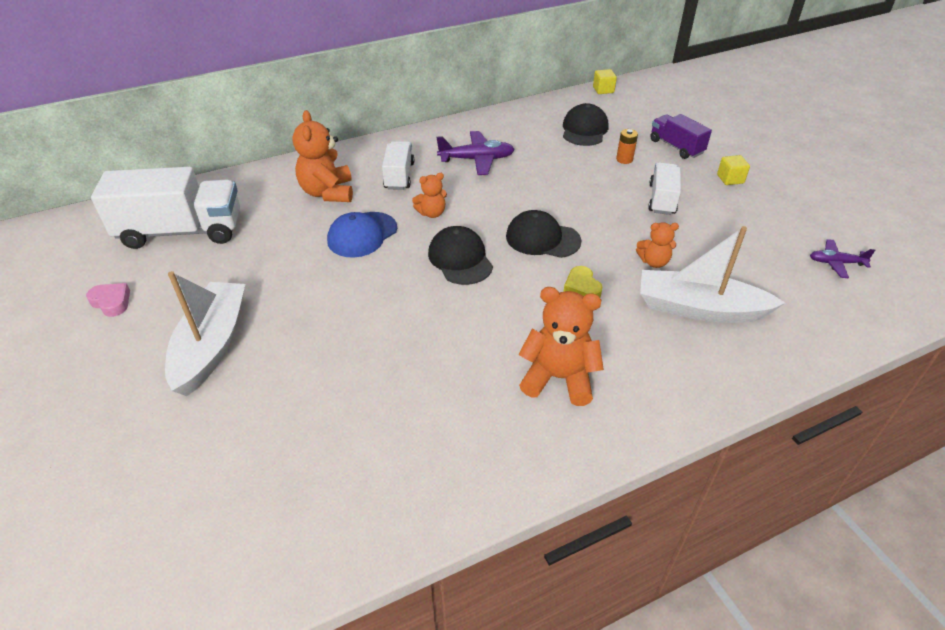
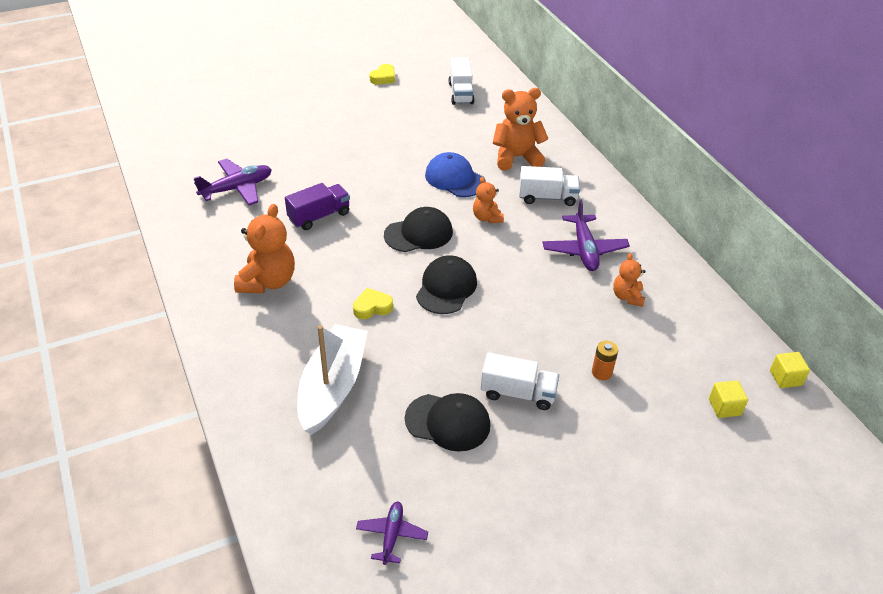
camera: 90 degrees right, 0 degrees up
(111, 302) = (383, 78): pink heart -> yellow heart
(181, 231) = (461, 93): white truck -> white truck, size x0.55
(211, 345) = (335, 121): white boat -> none
(367, 440) = (237, 188): none -> purple plane
(584, 130) = (667, 344): black cap -> black cap (448, 422)
(654, 262) = (405, 365): orange teddy bear -> orange teddy bear (627, 297)
(676, 147) = (641, 431): purple truck -> purple truck (319, 216)
(730, 179) = (568, 473): yellow cube -> yellow cube (724, 407)

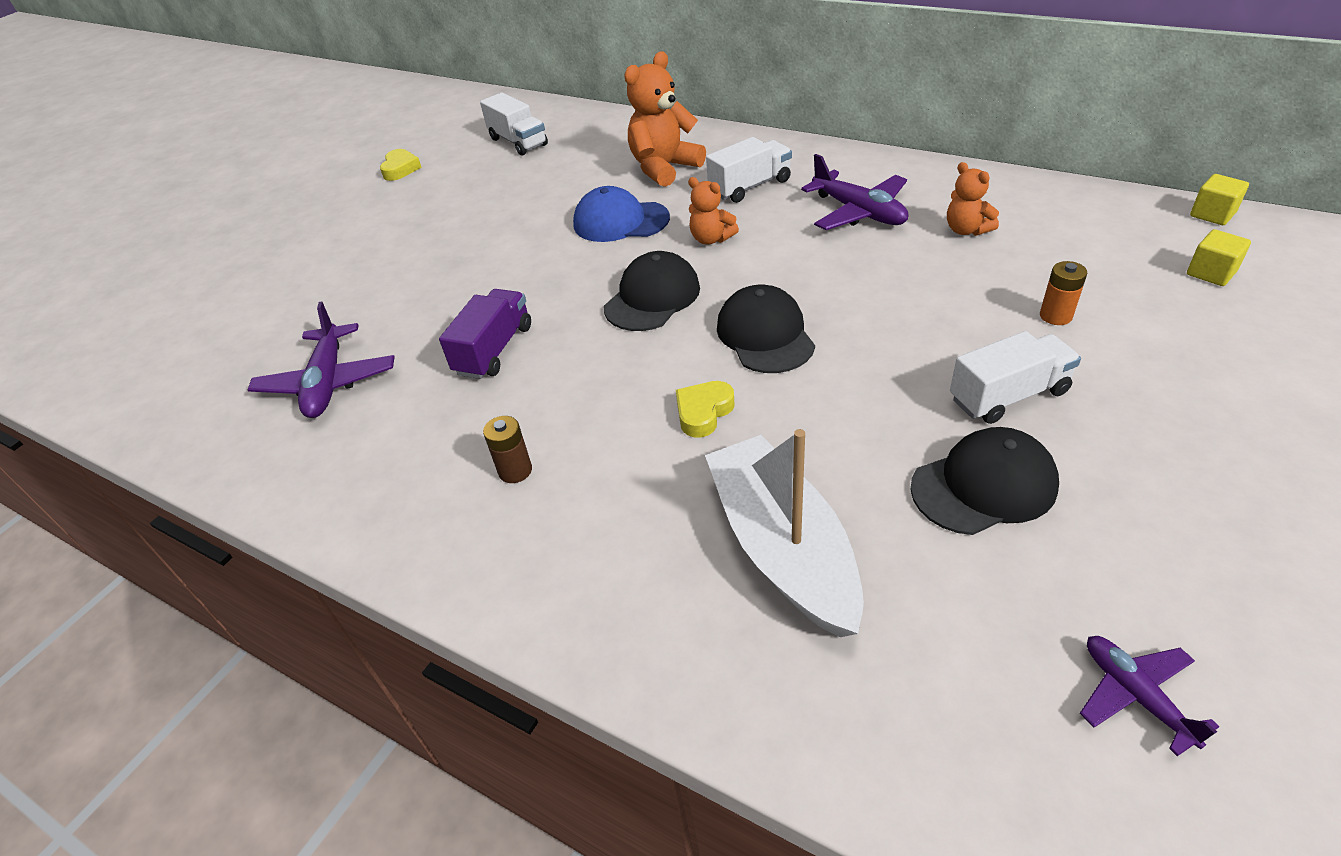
camera: 30 degrees left, 0 degrees up
(237, 188) = (328, 382): purple plane -> purple plane turned 150 degrees clockwise
(268, 281) = (515, 471): orange teddy bear -> brown battery

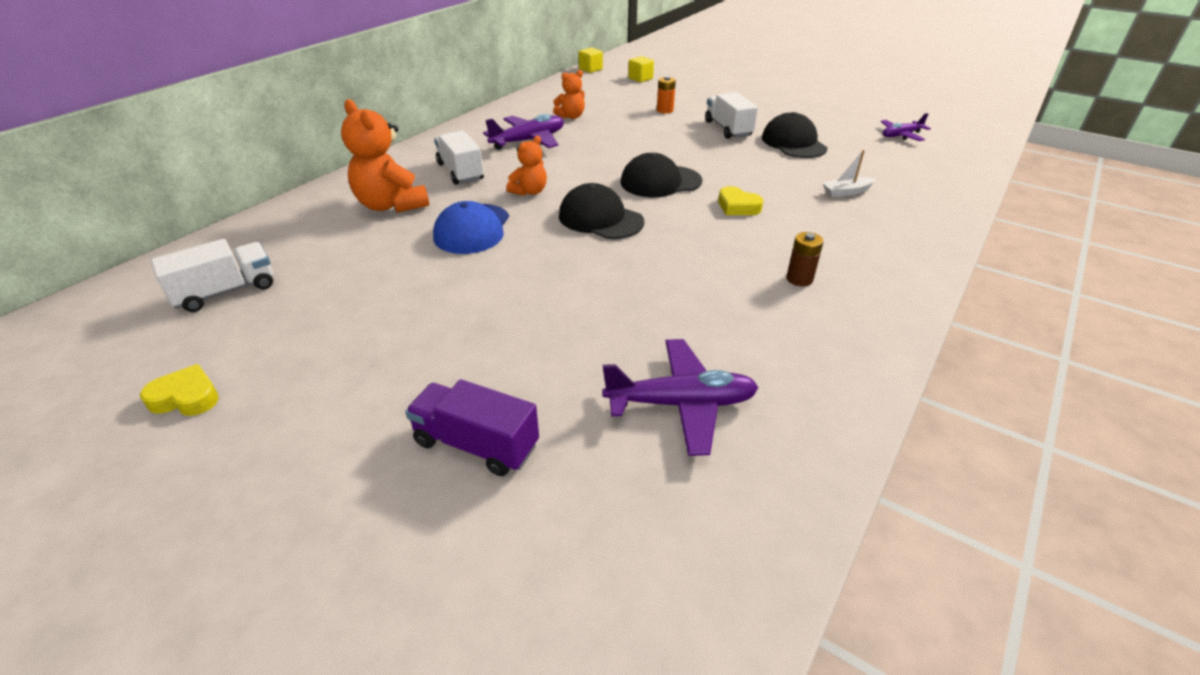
camera: 90 degrees left, 5 degrees down
(494, 350) = (650, 294): purple truck -> purple truck (476, 444)
(782, 548) = (846, 192): white boat -> white boat, size x0.42

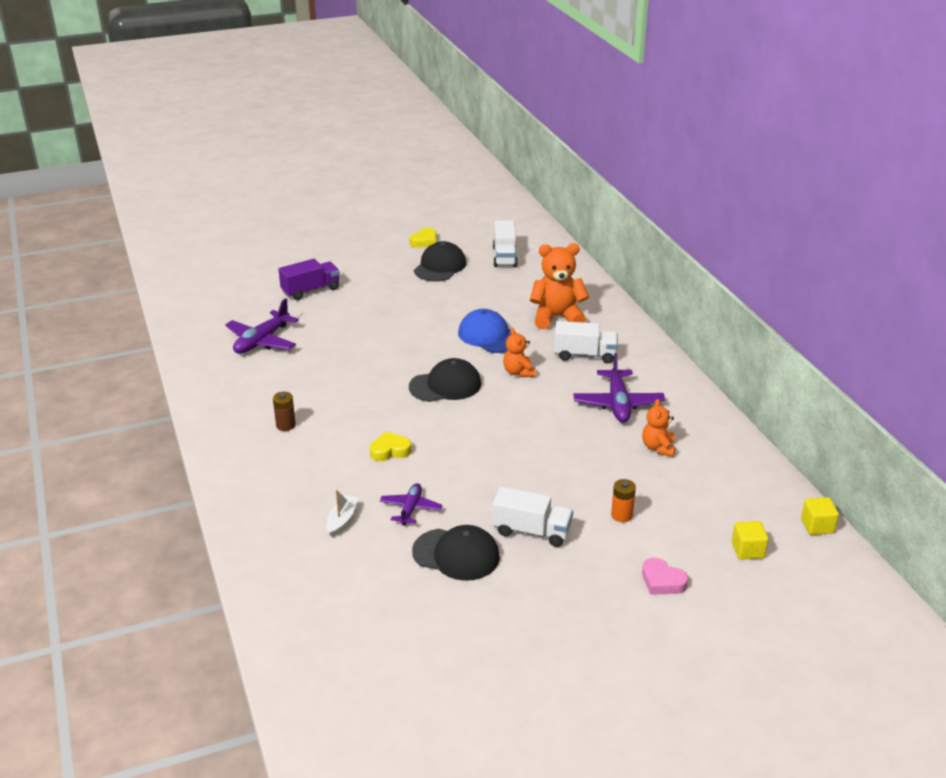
camera: 125 degrees right, 5 degrees down
(660, 182) = (468, 435): black cap -> black cap (440, 266)
(704, 90) = (662, 581): none -> pink heart
(901, 135) = (388, 651): purple plane -> purple plane (410, 509)

